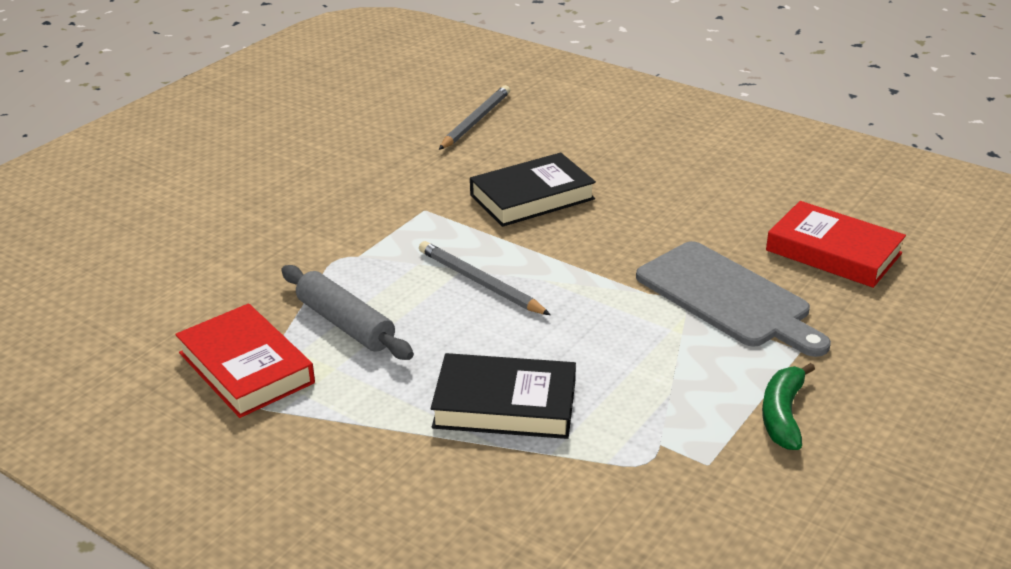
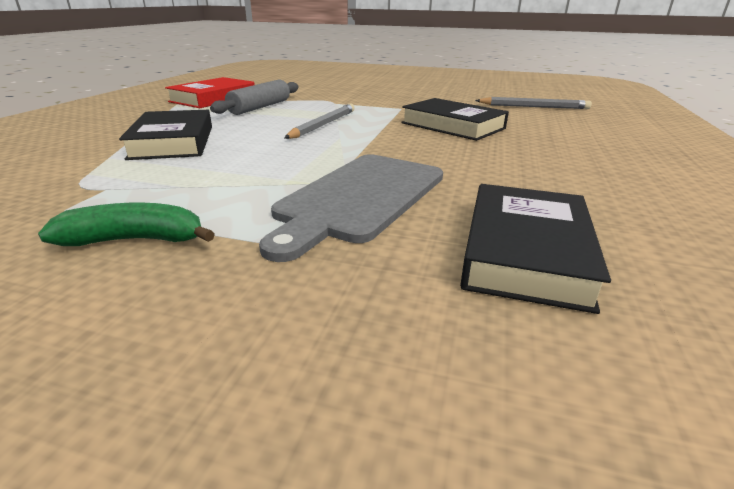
camera: 70 degrees right, 5 degrees down
(833, 252) = (525, 252): red book -> black book

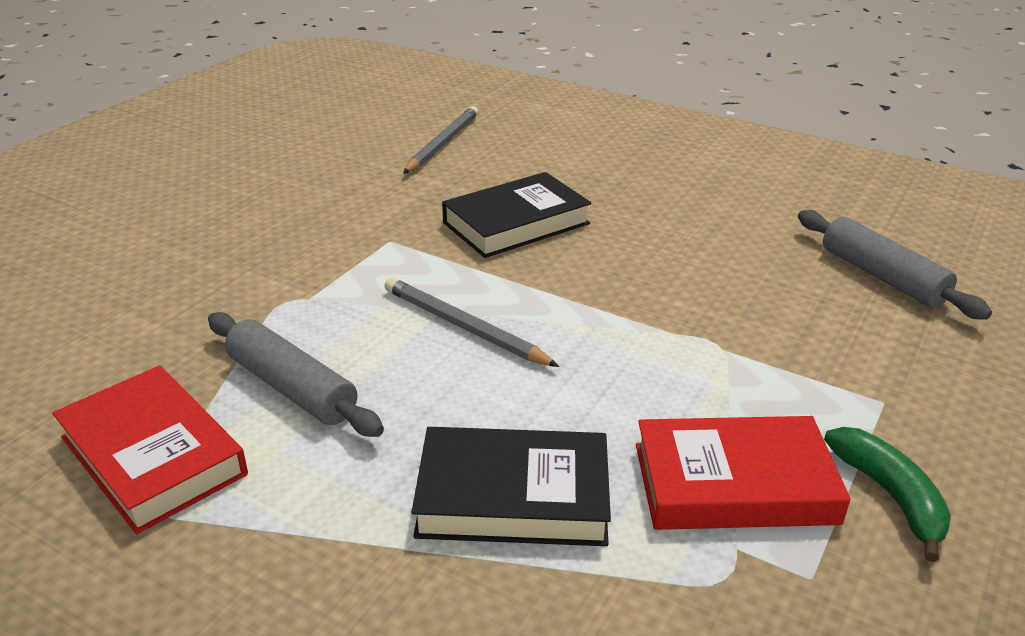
camera: 75 degrees left, 5 degrees up
(136, 240) = (890, 495): green banana -> green banana turned 150 degrees clockwise
(169, 187) = (734, 483): none -> red book
(360, 198) = (774, 336): grey cutting board -> none
(525, 252) = (882, 277): black book -> grey rolling pin

